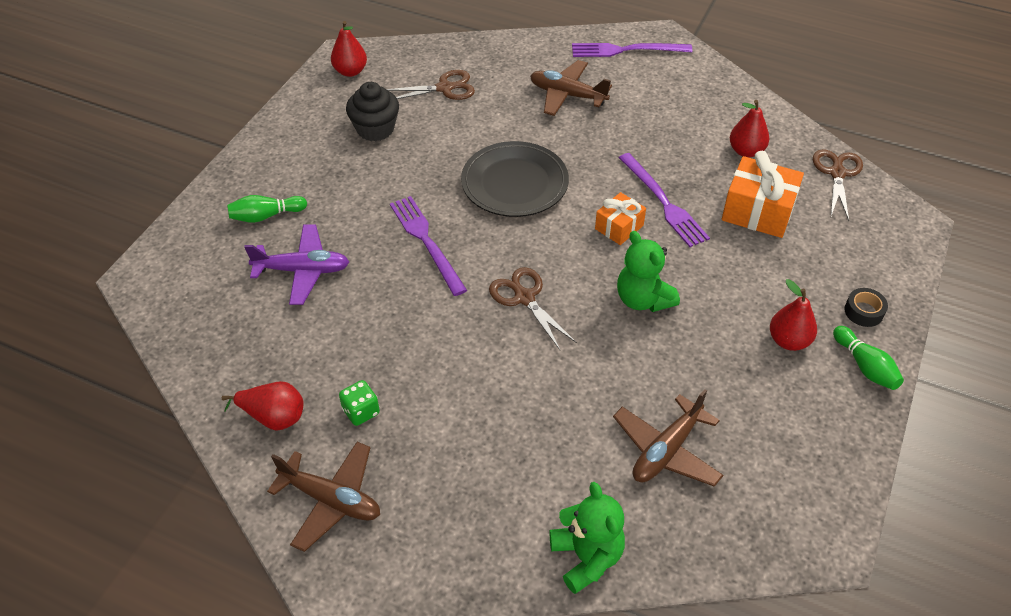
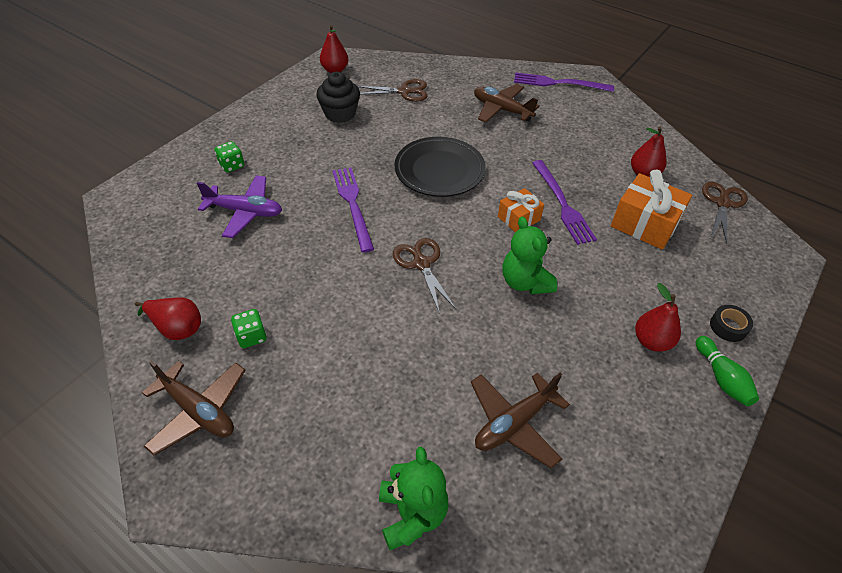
camera: 10 degrees right, 0 degrees up
(266, 216) = (232, 165): green bowling pin -> green dice

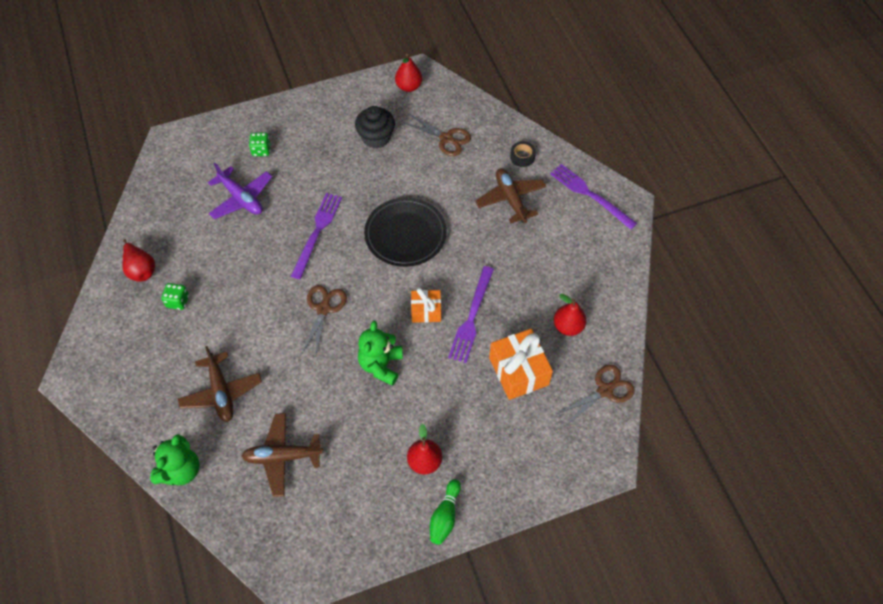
camera: 35 degrees right, 10 degrees up
(198, 411) = (116, 334): brown plane -> brown plane (221, 392)
(728, 327) = (491, 486): black tape -> black tape (522, 157)

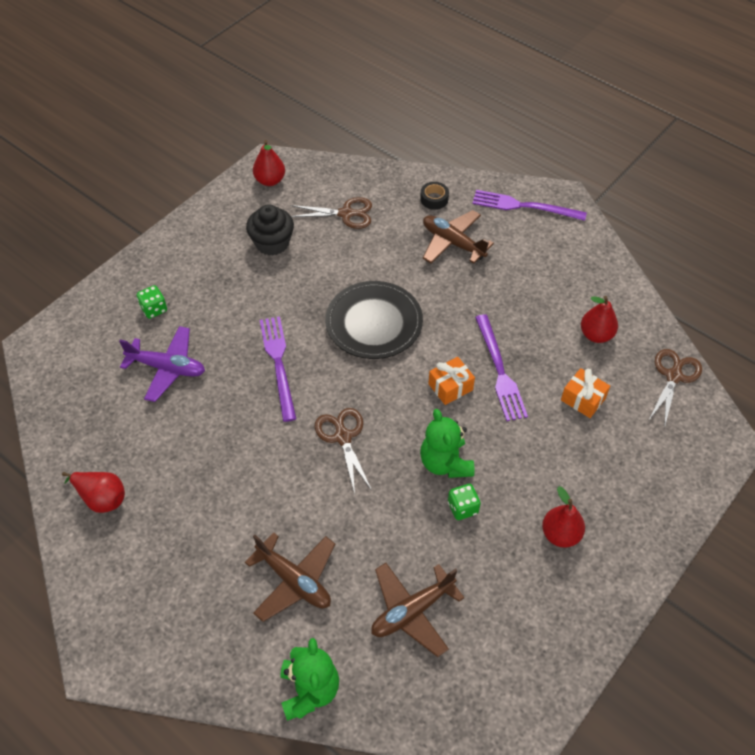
camera: 30 degrees left, 5 degrees down
(178, 301) = (172, 510): green dice -> green dice (462, 508)
(445, 516) = (620, 576): green bowling pin -> none
(518, 371) = (583, 399): orange gift -> orange gift, size x0.60

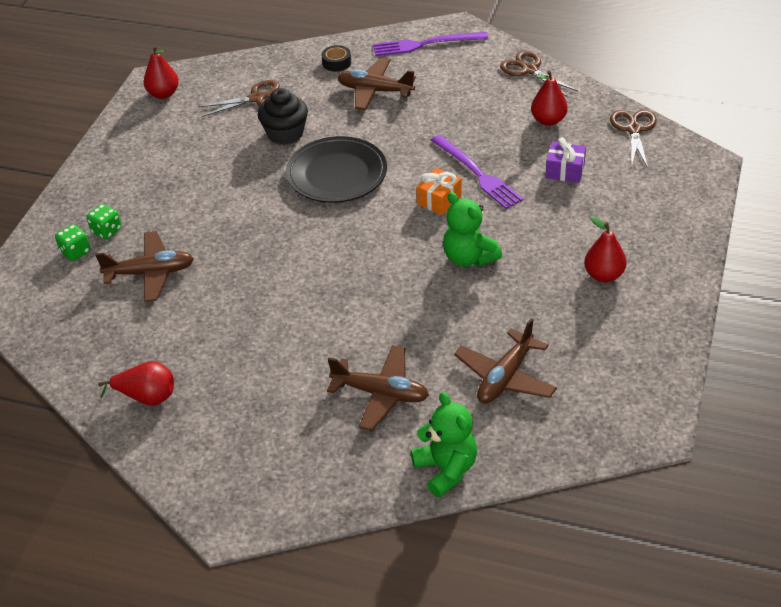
camera: 20 degrees left, 10 degrees down
(167, 368) = (150, 273): purple plane -> brown plane
(272, 243) = (197, 142): black cupcake -> black cupcake (285, 134)
(279, 364) = (263, 235): purple fork -> none
(343, 437) = (360, 270): brown scissors -> brown scissors (529, 70)
(462, 508) = (505, 285): green dice -> green dice (75, 252)
(583, 399) = (565, 171): orange gift -> purple gift

